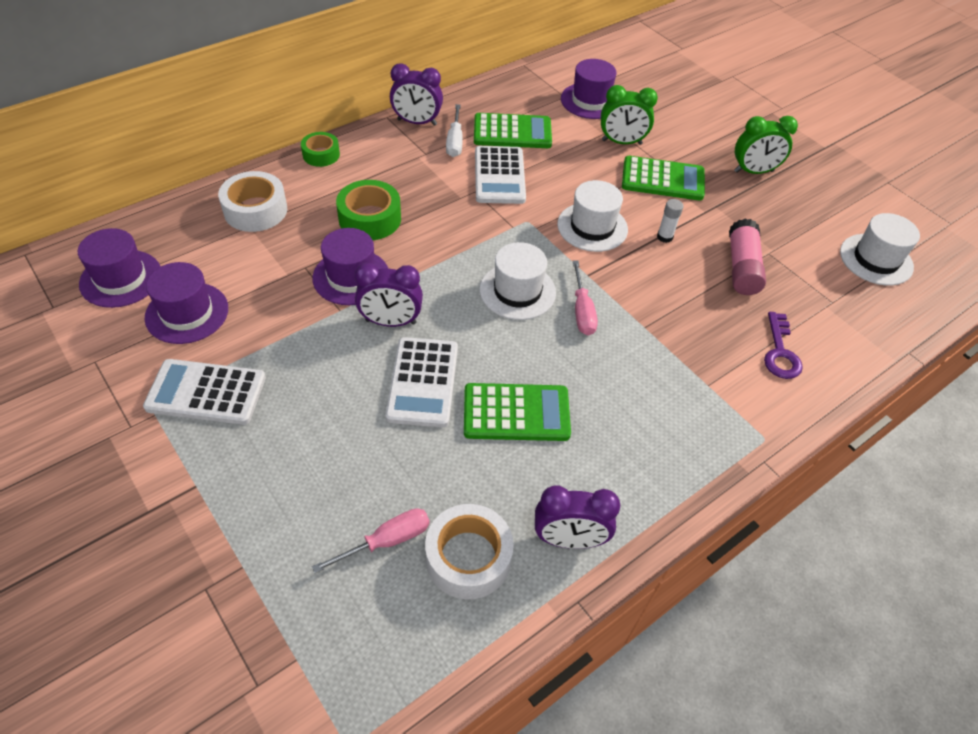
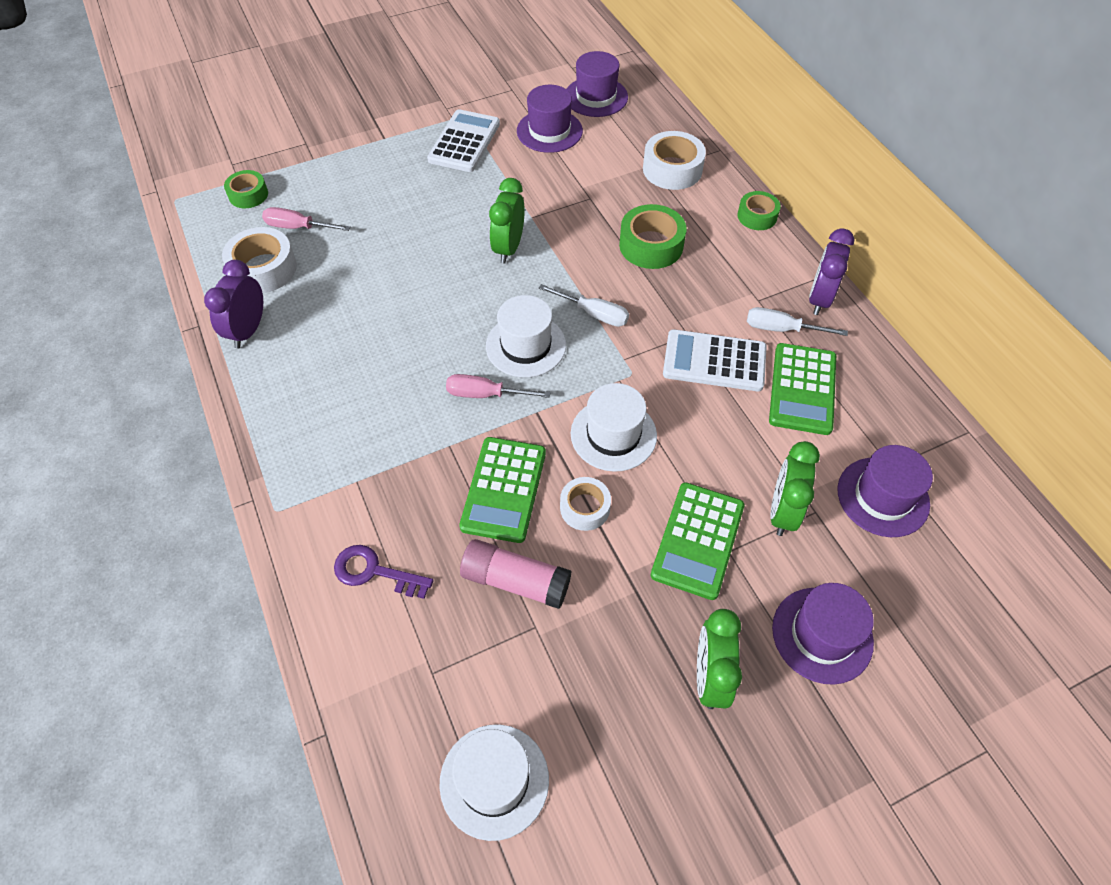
camera: 105 degrees right, 5 degrees up
(328, 631) = (248, 195): none -> green tape
(351, 277) = (571, 226): purple hat -> purple hat (822, 635)
(387, 541) = (298, 227): pink screwdriver -> pink screwdriver turned 120 degrees clockwise
(390, 322) = (508, 248): purple clock -> green clock
(422, 382) = (434, 262): white calculator -> none
(466, 249) = (594, 314): none -> white screwdriver
(516, 413) = (379, 319): green calculator -> green calculator (504, 489)
(664, 237) = (585, 508): white glue stick -> white tape

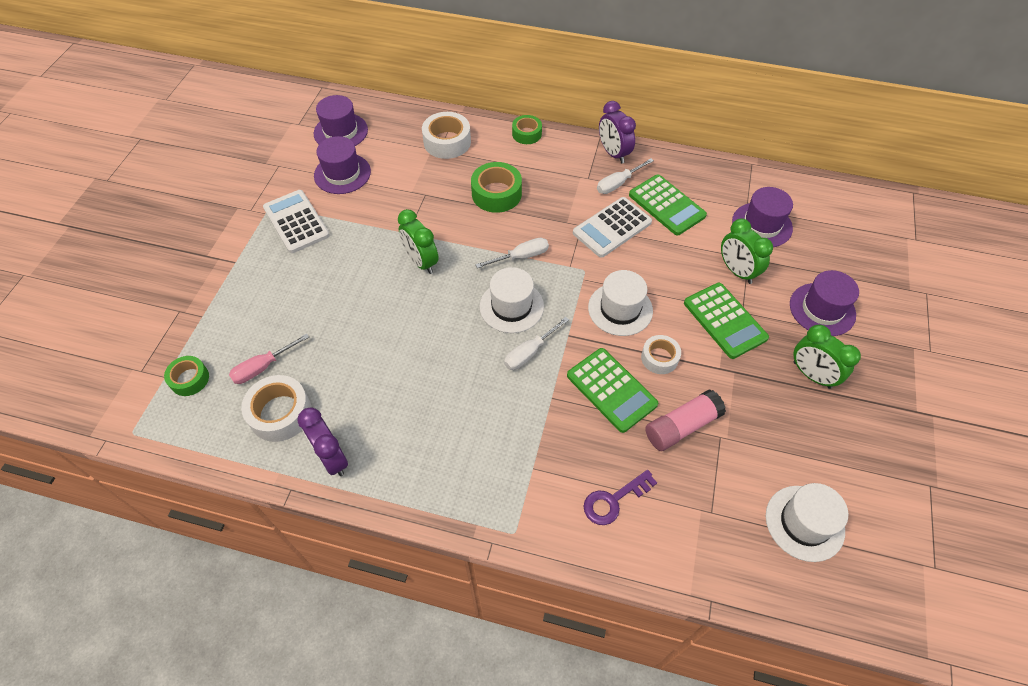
camera: 50 degrees left, 0 degrees up
(485, 394) = (529, 352): pink screwdriver -> white screwdriver

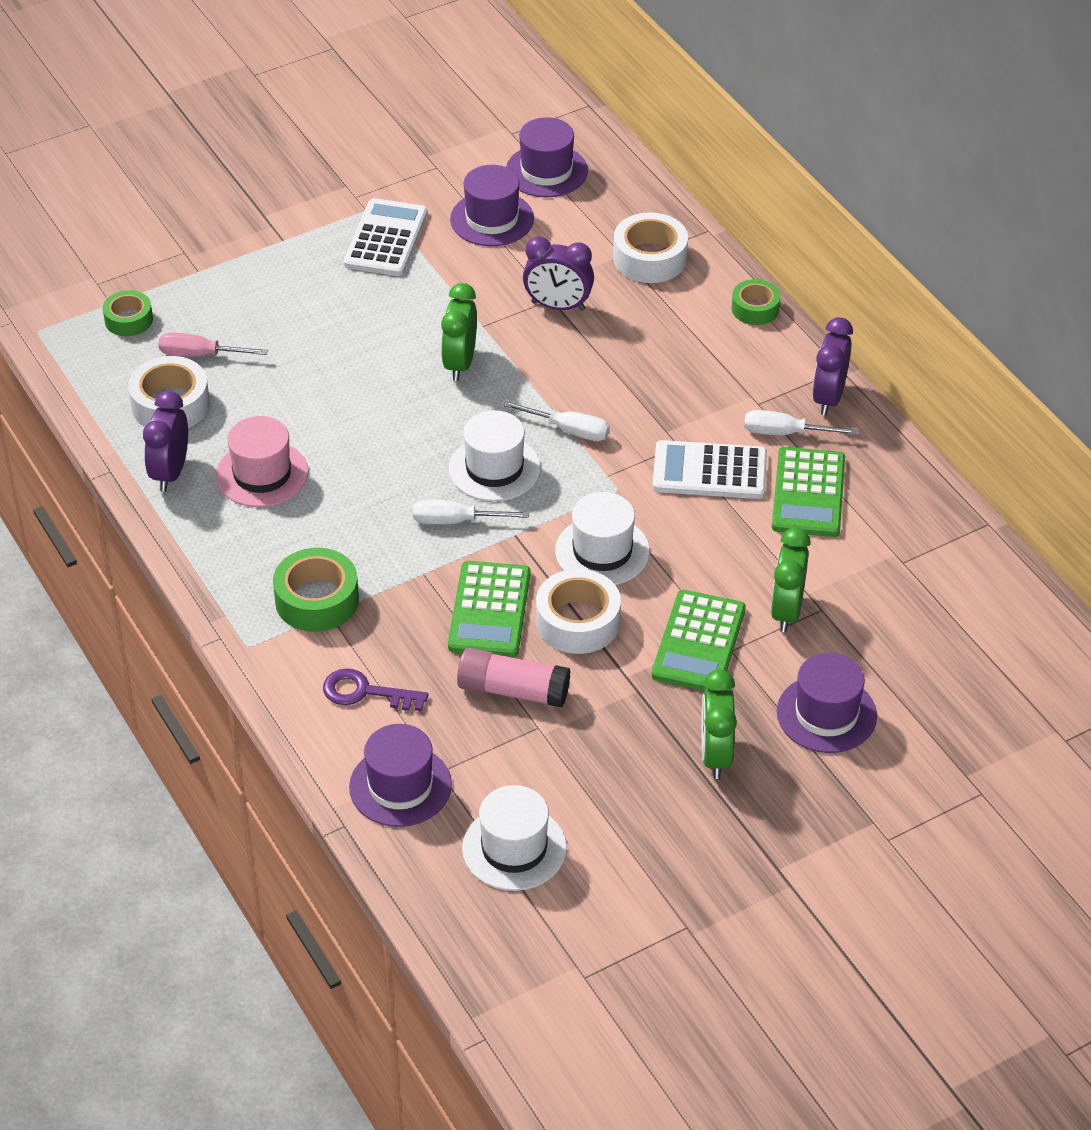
camera: 45 degrees right, 10 degrees down
(389, 413) = (262, 474): none -> pink hat
(433, 196) = (558, 306): none -> purple clock
(496, 194) = (629, 350): green tape -> green tape (317, 600)
(659, 358) = (578, 621): white tape -> white tape, size x1.58
(762, 225) = (892, 591): purple hat -> purple hat (400, 786)

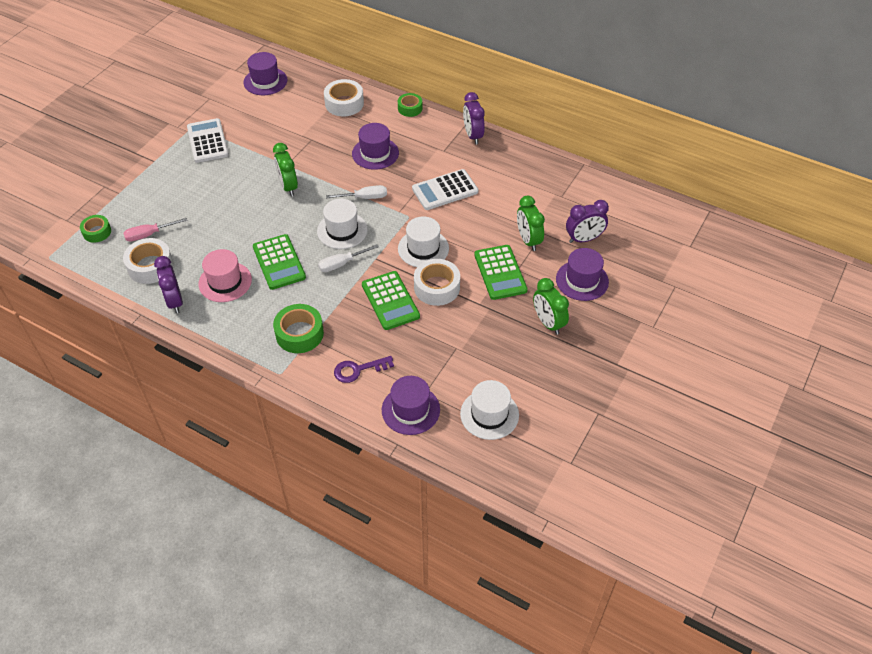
camera: 30 degrees left, 5 degrees up
(492, 219) = (254, 113): purple hat -> purple hat (375, 153)
(513, 690) = (430, 335): pink glue stick -> none
(558, 306) = (317, 141): purple clock -> purple clock (584, 239)
(784, 433) = (465, 159): white screwdriver -> none
(808, 493) = (496, 182): green calculator -> green calculator (279, 262)

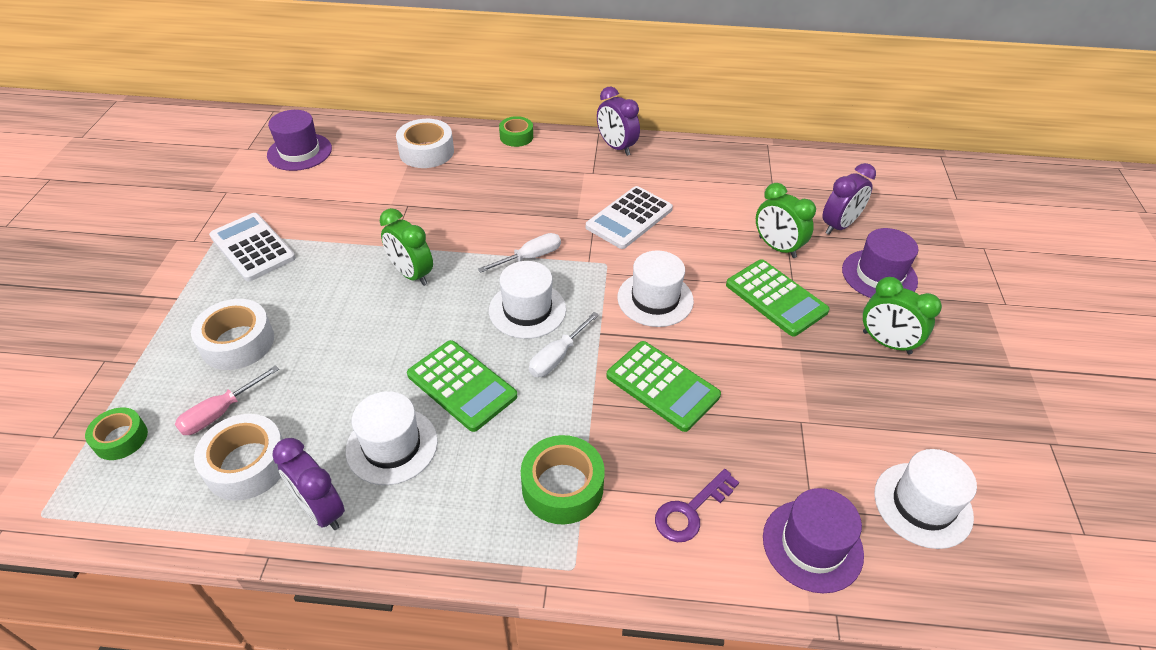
camera: 25 degrees left, 5 degrees down
(225, 282) = (392, 446): pink hat -> white hat
(375, 153) = (507, 199): purple hat -> none
(437, 287) = (711, 345): white tape -> white tape (237, 342)

